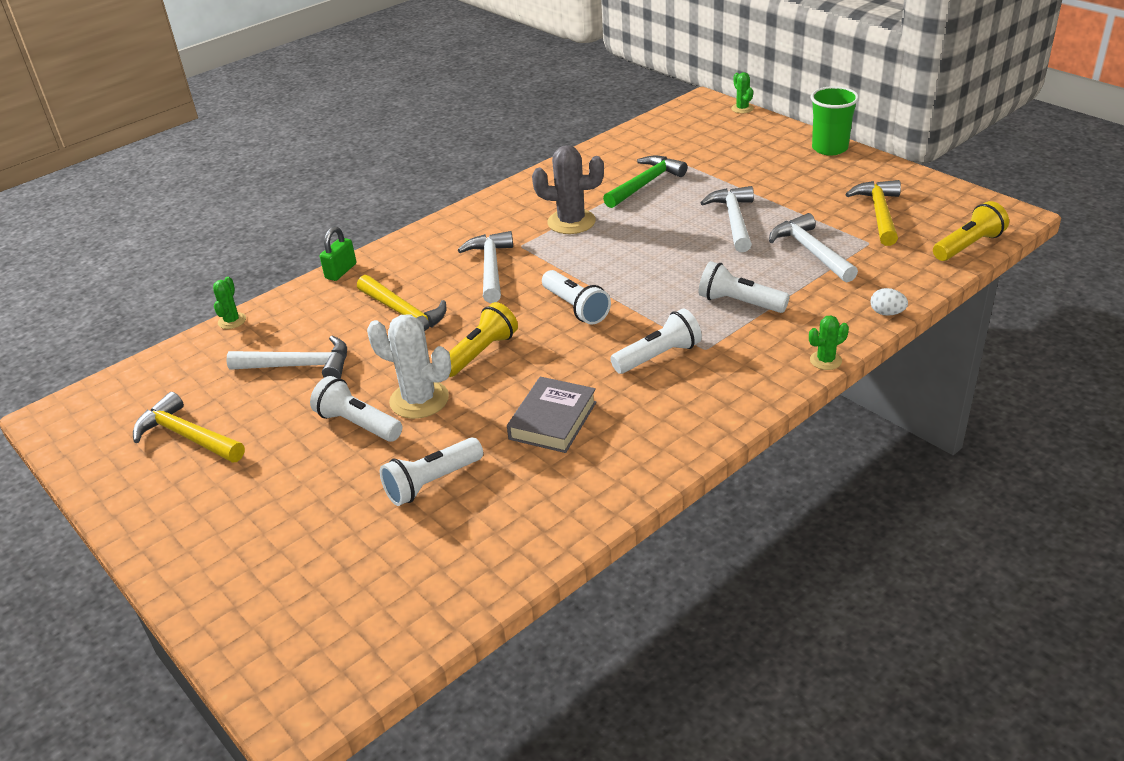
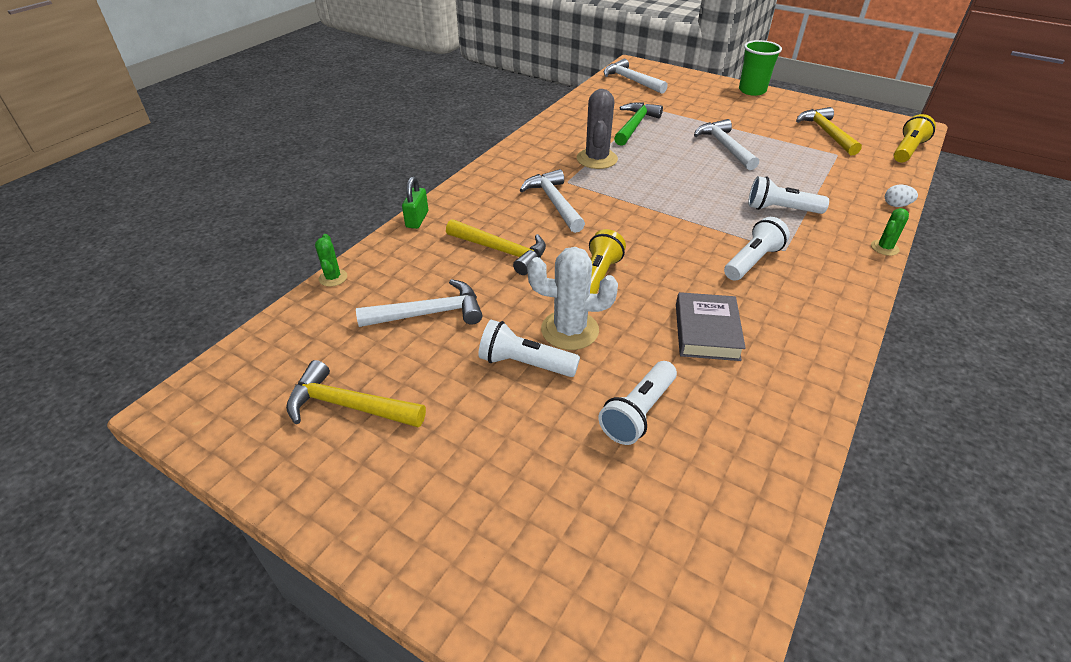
camera: 20 degrees left, 5 degrees up
(571, 222) = (597, 159): grey cactus -> grey cactus turned 75 degrees counterclockwise
(575, 308) = (652, 228): white flashlight -> none
(742, 108) = (666, 67): green cactus -> none
(810, 251) = (801, 164): white hammer -> white hammer (631, 80)

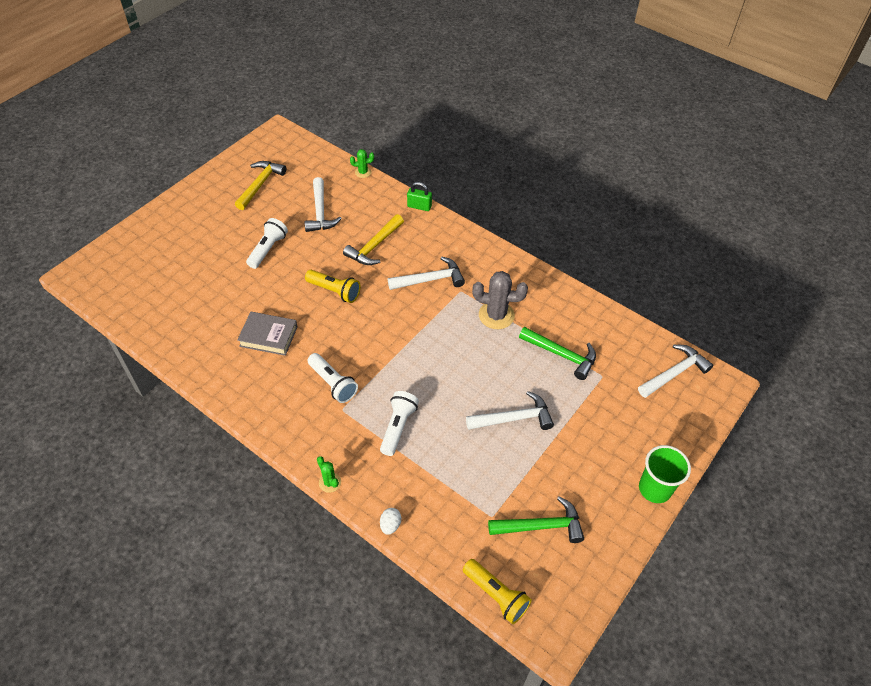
camera: 95 degrees right, 10 degrees up
(569, 330) = (289, 271): white cactus -> none
(638, 412) = (218, 291): white flashlight -> none
(826, 133) = (541, 526): yellow hammer -> green hammer

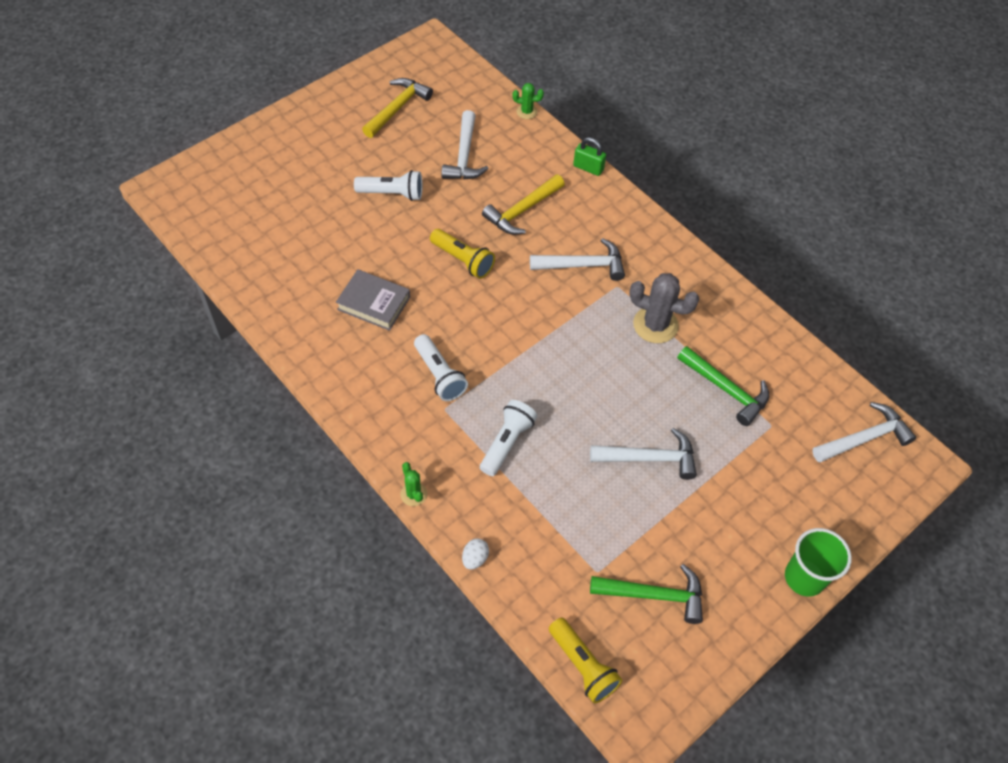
camera: 10 degrees right, 5 degrees up
(268, 249) = (392, 193): white flashlight -> white flashlight turned 60 degrees clockwise

